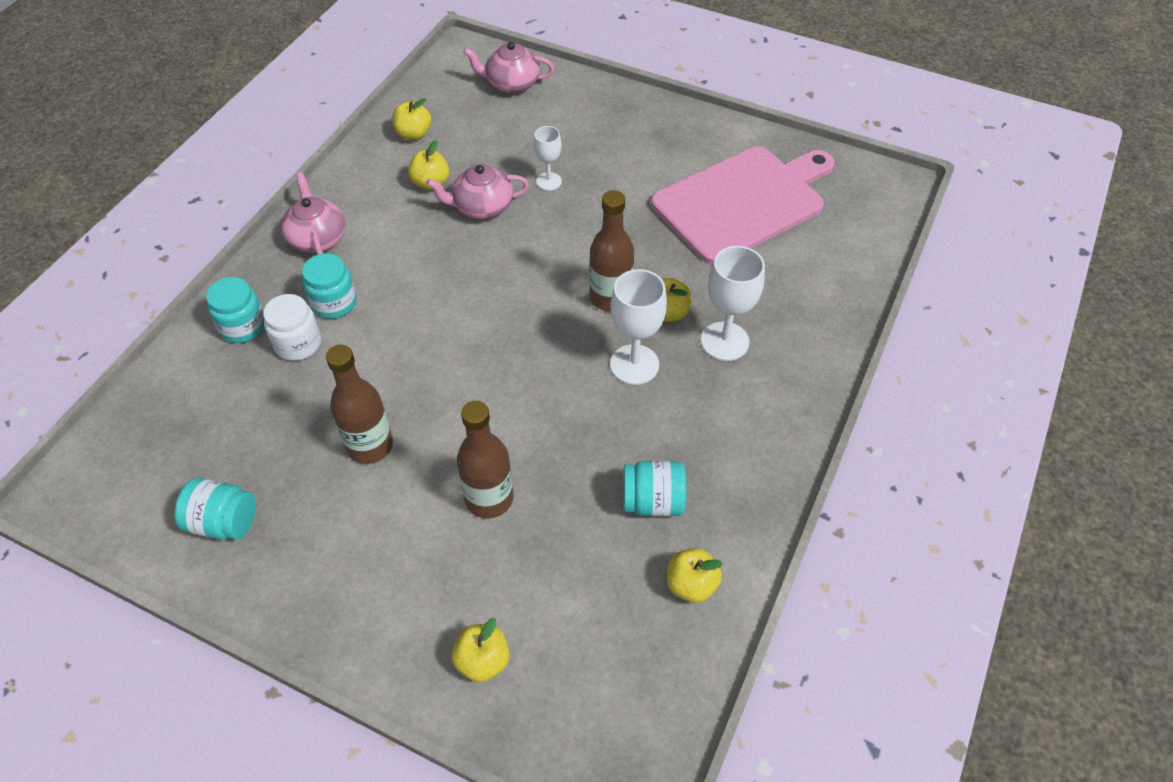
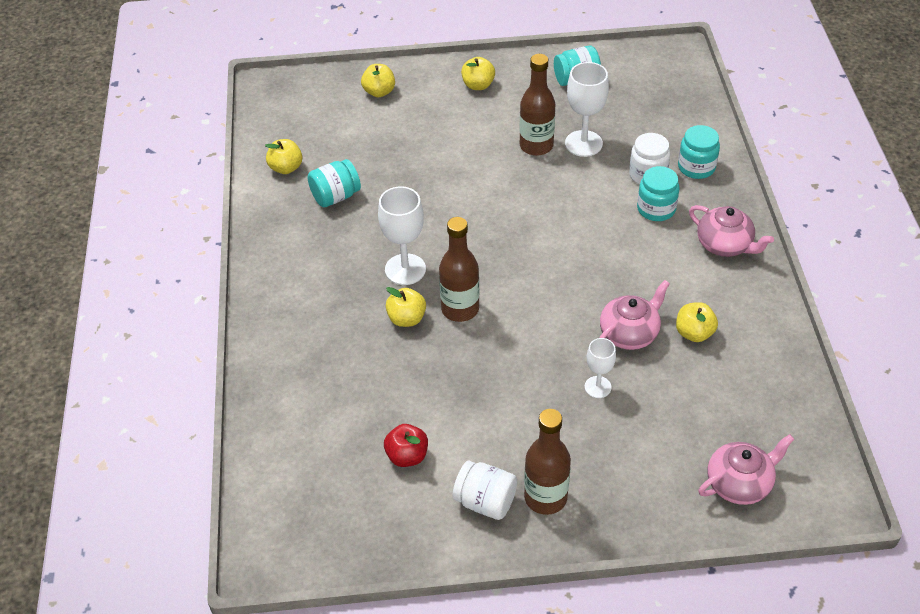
camera: 150 degrees right, 5 degrees down
(413, 134) = (763, 373): yellow apple -> yellow apple (478, 85)
(489, 499) = (438, 154): brown bottle -> brown bottle (545, 497)
(702, 148) = (485, 502): none -> white jar
(724, 341) = (348, 317): white goblet -> white goblet (583, 143)
(743, 202) = (407, 456): pink cutting board -> red apple

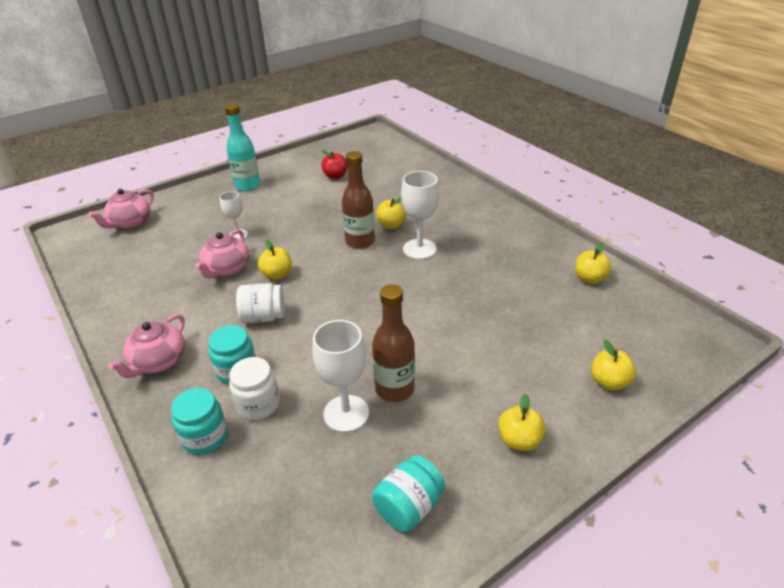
camera: 150 degrees right, 10 degrees down
(335, 196) = (524, 274): turquoise jar -> none
(485, 502) = (280, 175): white jar -> white jar (263, 317)
(545, 497) = (247, 185): brown bottle -> turquoise bottle
(694, 333) = (175, 285): yellow apple -> yellow apple (277, 274)
(725, 245) = (158, 361): pink teapot -> pink teapot turned 75 degrees counterclockwise

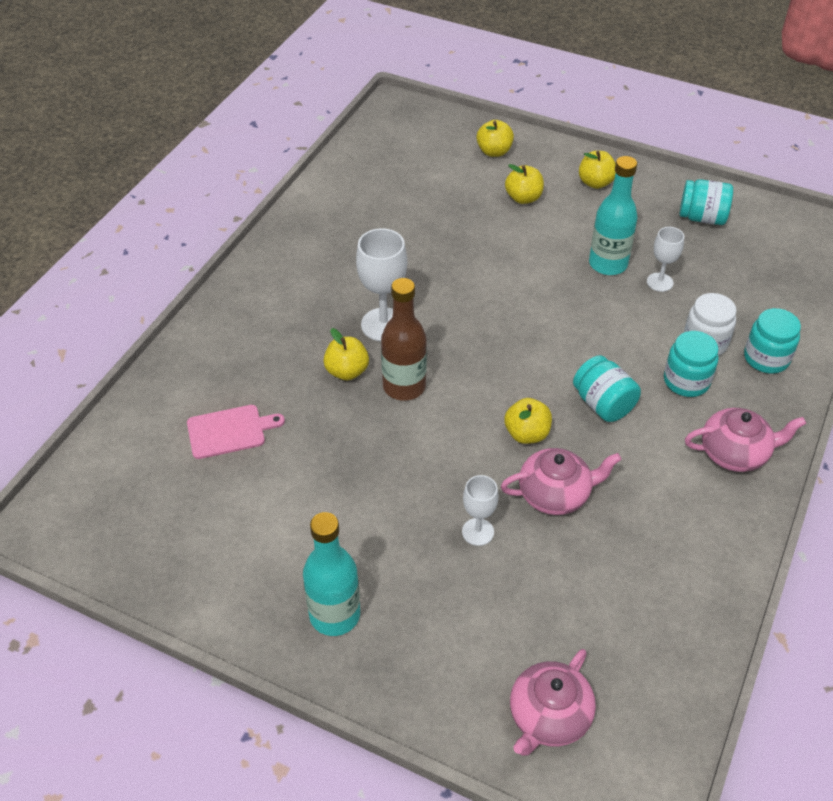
camera: 120 degrees left, 10 degrees up
(130, 223) = (548, 717): pink teapot -> pink teapot turned 120 degrees clockwise
(263, 317) = (603, 404): white jar -> turquoise jar
(335, 176) = (240, 501): red apple -> none
(346, 413) = (659, 282): white goblet -> white goblet, size x0.60
(382, 182) = (229, 431): none -> pink cutting board
(394, 389) = (608, 264): brown bottle -> turquoise bottle
(589, 278) = (353, 185): yellow apple -> yellow apple (523, 198)

